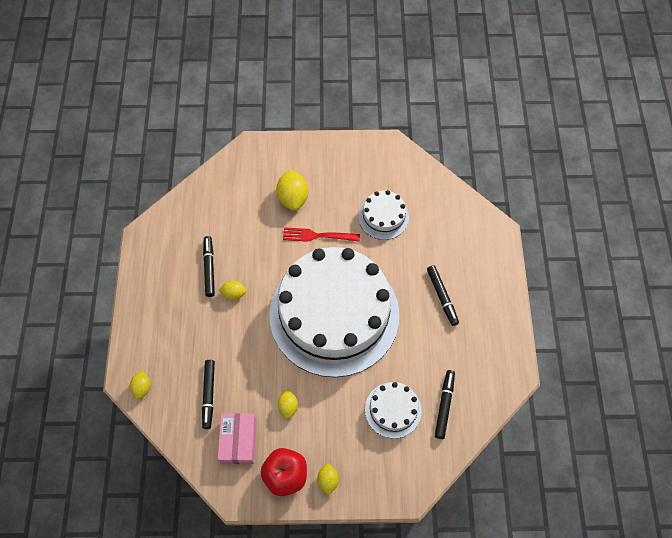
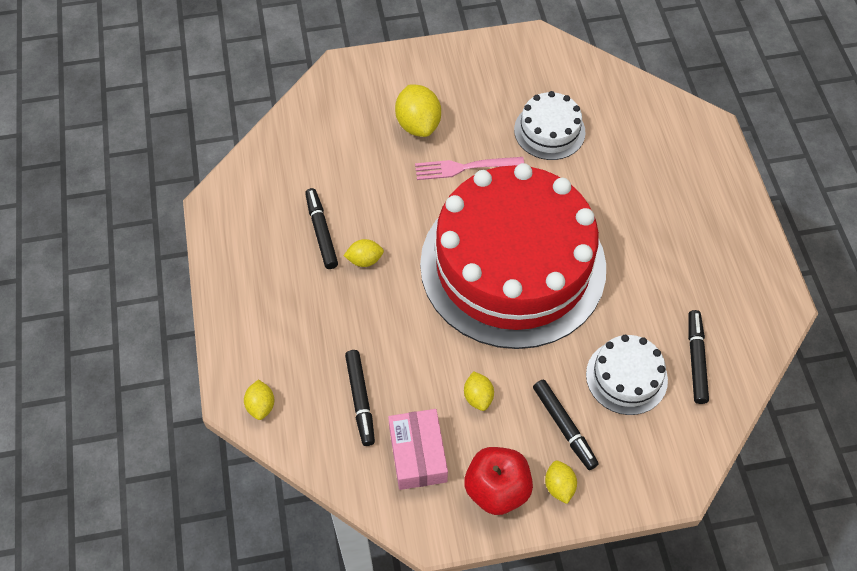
camera: 10 degrees left, 5 degrees down
(318, 236) = (464, 167): red fork -> pink fork
(334, 314) = (512, 265): white cake -> red cake
(442, 297) = (656, 220): black marker -> black marker (564, 427)

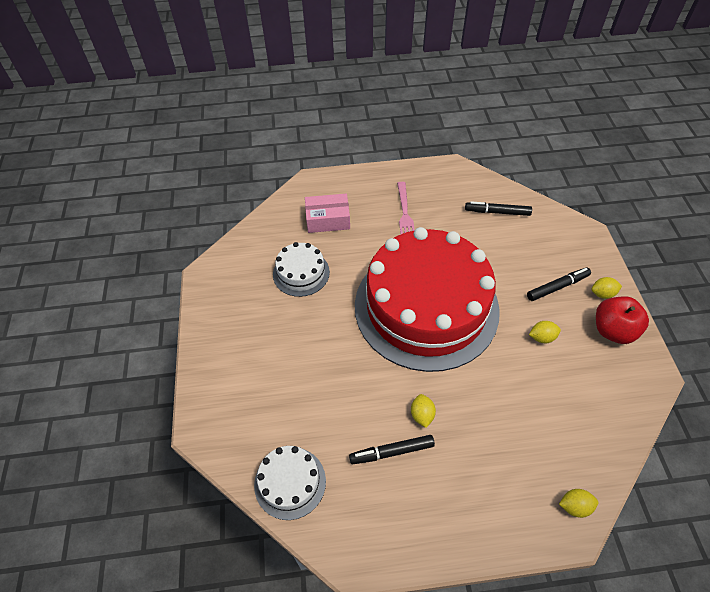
camera: 85 degrees left, 5 degrees down
(360, 400) = (556, 421): black marker -> none
(418, 124) = (280, 366): yellow lemon -> none
(418, 454) = (596, 381): pink box -> pink box (328, 219)
(464, 167) = (331, 333): pink fork -> pink fork (405, 214)
(626, 377) = (514, 249): white cake -> white cake (290, 482)

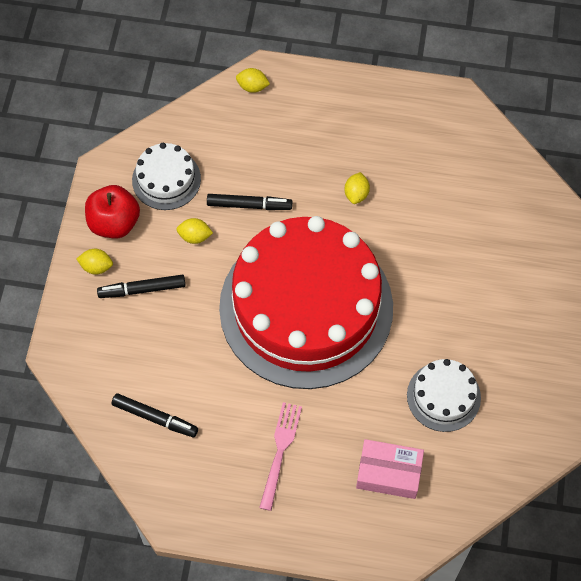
camera: 165 degrees left, 10 degrees up
(290, 482) = (500, 169): white cake -> white cake (166, 179)
(392, 452) = (397, 169): black marker -> black marker (249, 205)

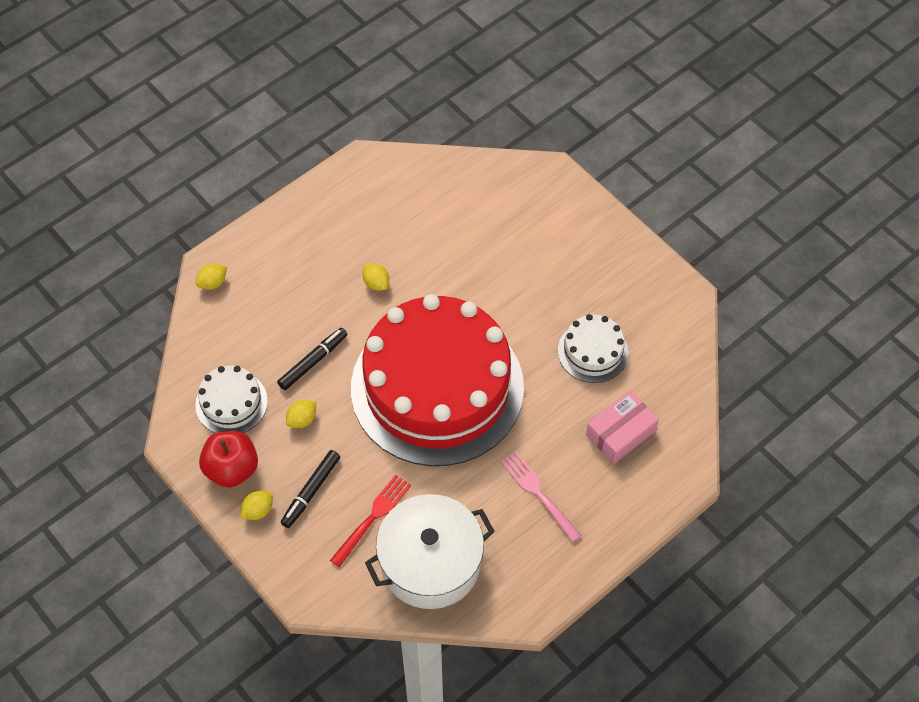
camera: 50 degrees left, 5 degrees down
(155, 418) = (430, 563): black marker -> white pot
(157, 348) = (372, 518): none -> red fork

